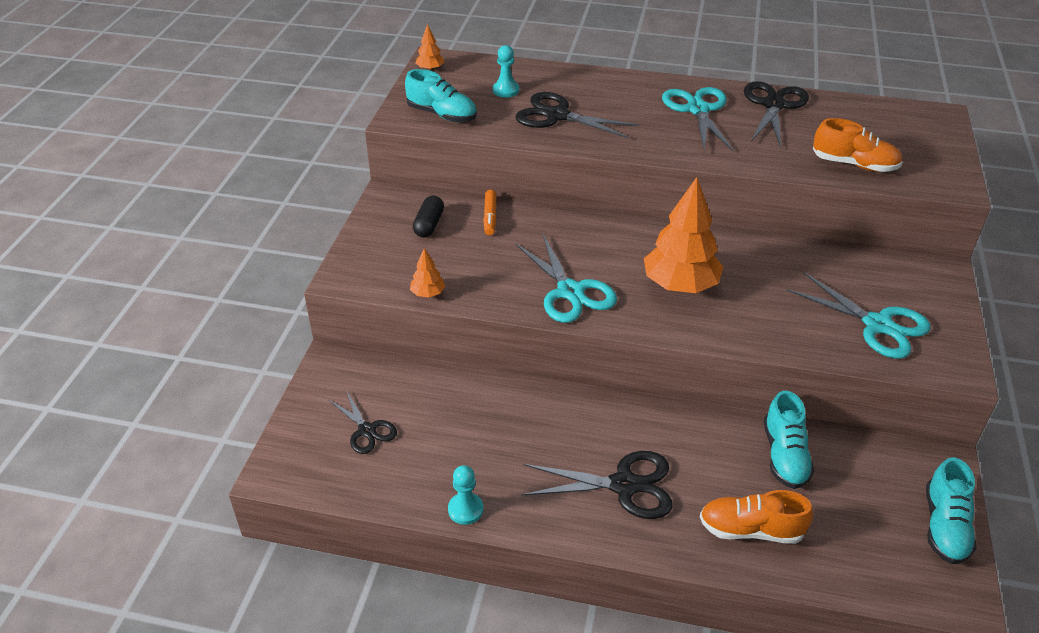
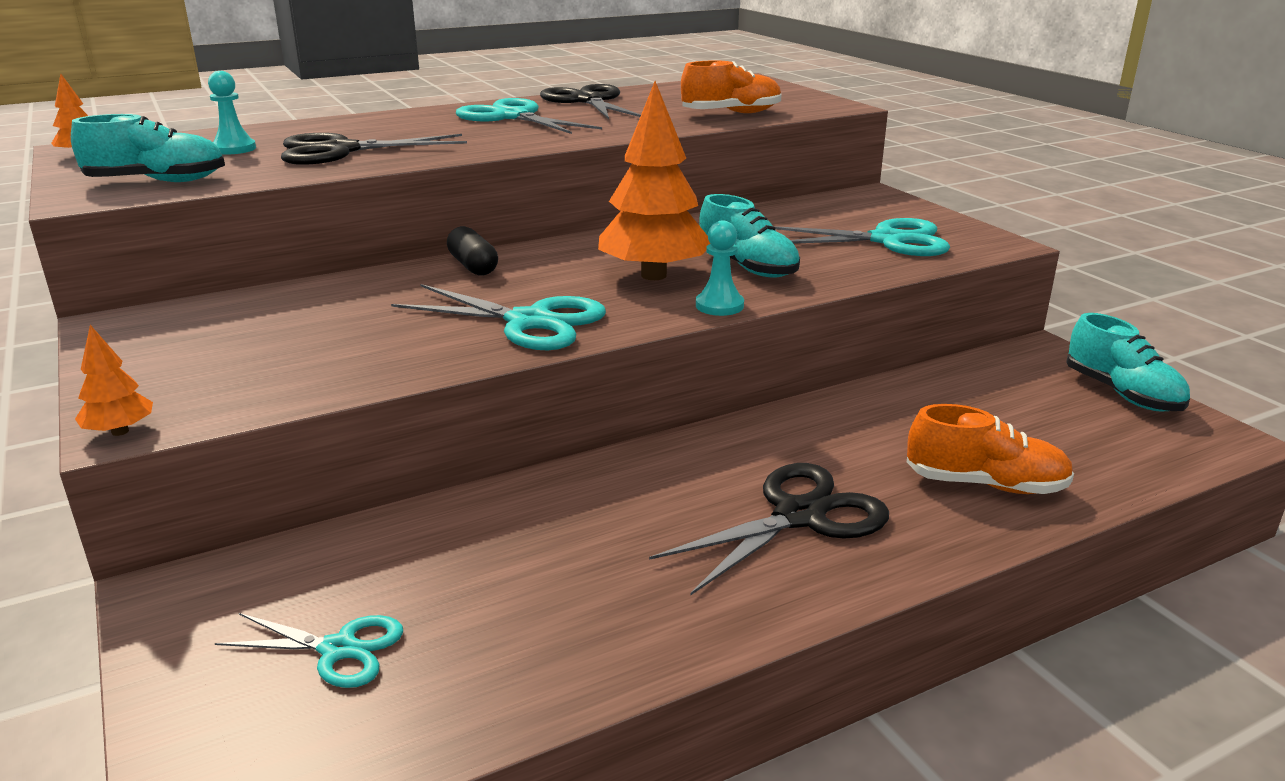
camera: 40 degrees left, 15 degrees down
(367, 430) = (338, 649): black scissors -> turquoise scissors
(428, 293) = (313, 392): orange tree -> orange tree (120, 431)
(429, 225) = (225, 330): black capsule -> black capsule (473, 266)
(465, 509) = (631, 660): turquoise pawn -> turquoise pawn (719, 306)
(490, 217) = (318, 297): orange marker -> none
(751, 530) = (985, 484): orange shoe -> orange shoe turned 135 degrees counterclockwise
(784, 455) = (915, 407): turquoise shoe -> turquoise shoe (747, 267)

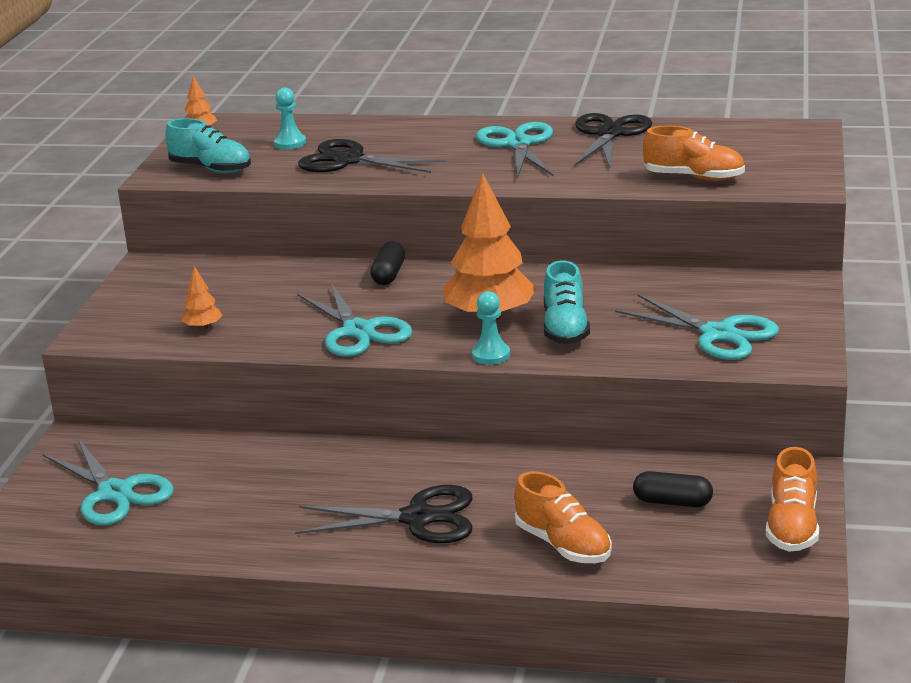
camera: 40 degrees right, 0 degrees up
(120, 431) = (84, 339): orange tree -> orange tree (203, 327)
(338, 649) = (115, 493): turquoise scissors -> turquoise scissors, size x1.64
(998, 408) = (672, 502): none -> black capsule
(1122, 393) = (792, 526): turquoise shoe -> orange shoe

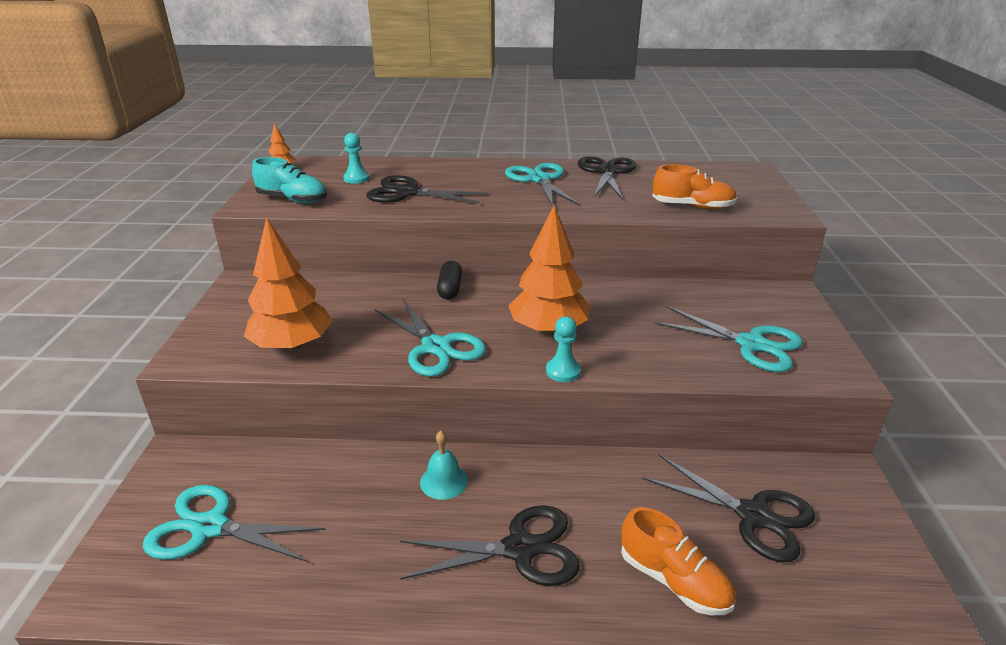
camera: 10 degrees left, 5 degrees up
(115, 493) = (210, 527): turquoise scissors -> turquoise scissors turned 150 degrees clockwise
(203, 327) = (292, 346): orange tree -> orange tree, size x2.24
(354, 466) = (444, 481): none -> turquoise bell
(565, 328) = (618, 341): turquoise shoe -> none
(672, 502) = (753, 516): black capsule -> black scissors
(792, 526) = (877, 543): orange shoe -> none

